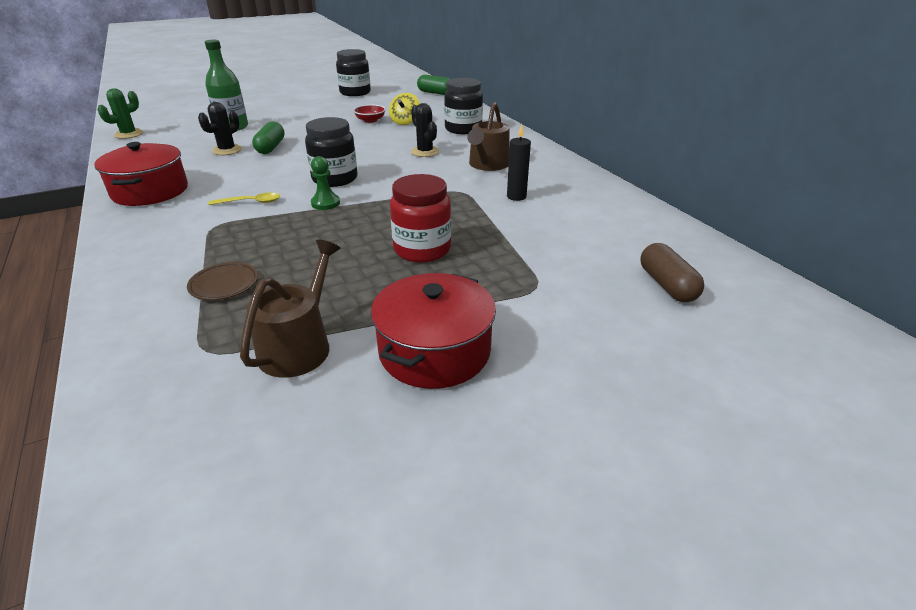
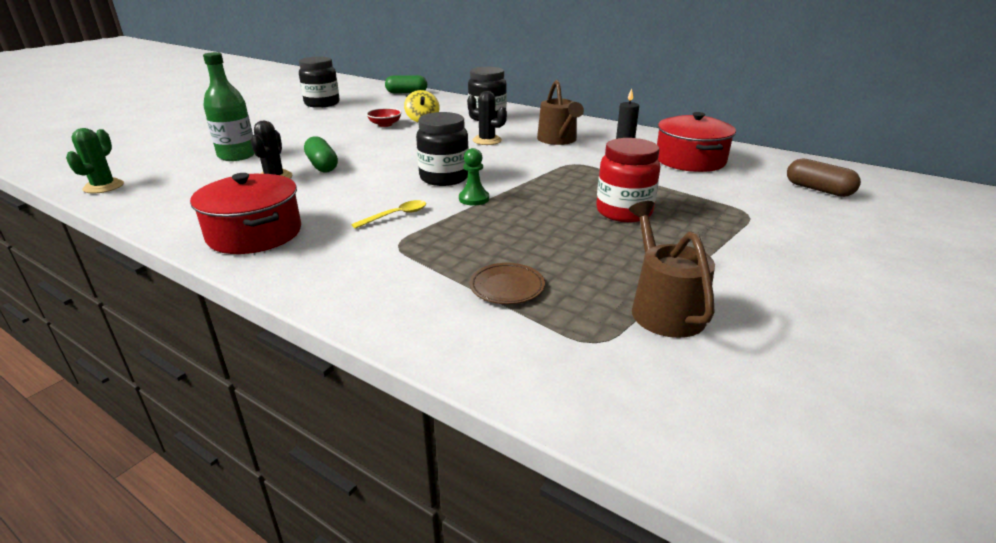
camera: 30 degrees left, 5 degrees down
(434, 351) = (763, 276): red pot -> red pot (690, 160)

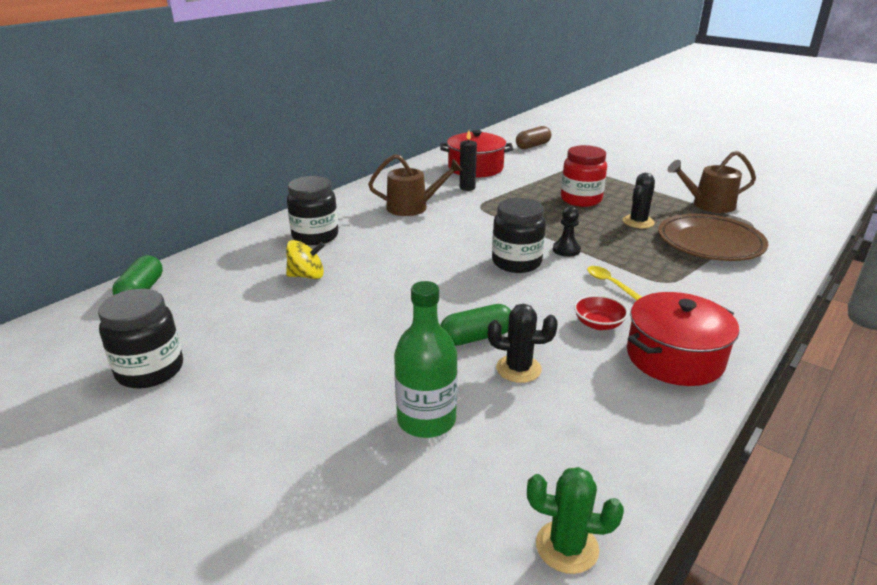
camera: 85 degrees left, 0 degrees up
(385, 124) = (314, 302): red bowl -> red bowl (598, 324)
(474, 199) = (566, 250): green pawn -> black pawn
(487, 140) = (404, 239): black cactus -> black cactus (638, 222)
(507, 287) = (710, 243): brown plate -> brown plate, size x2.05

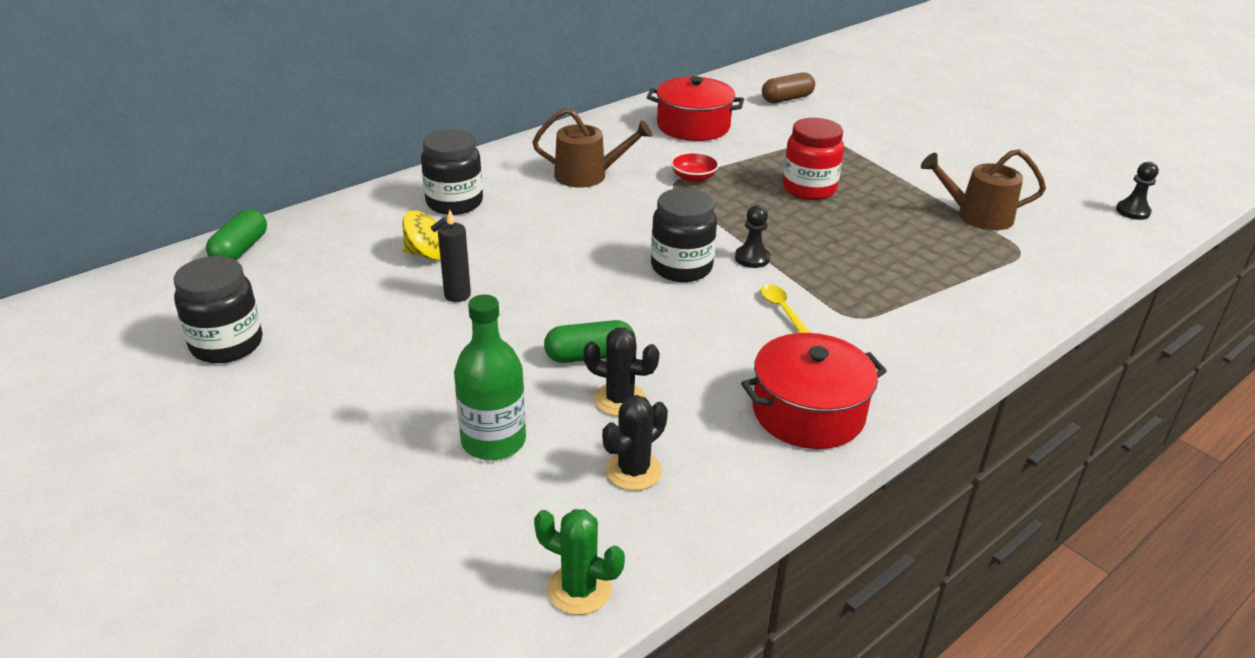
camera: 10 degrees right, 5 degrees up
(467, 188) = (669, 155): black candle -> black candle (457, 295)
(598, 324) = (740, 359): red bowl -> red bowl (693, 178)
(638, 222) = (867, 230): black cactus -> black cactus (633, 471)
(710, 243) = (944, 271): brown plate -> none
(808, 191) = (1133, 211): none -> black pawn

